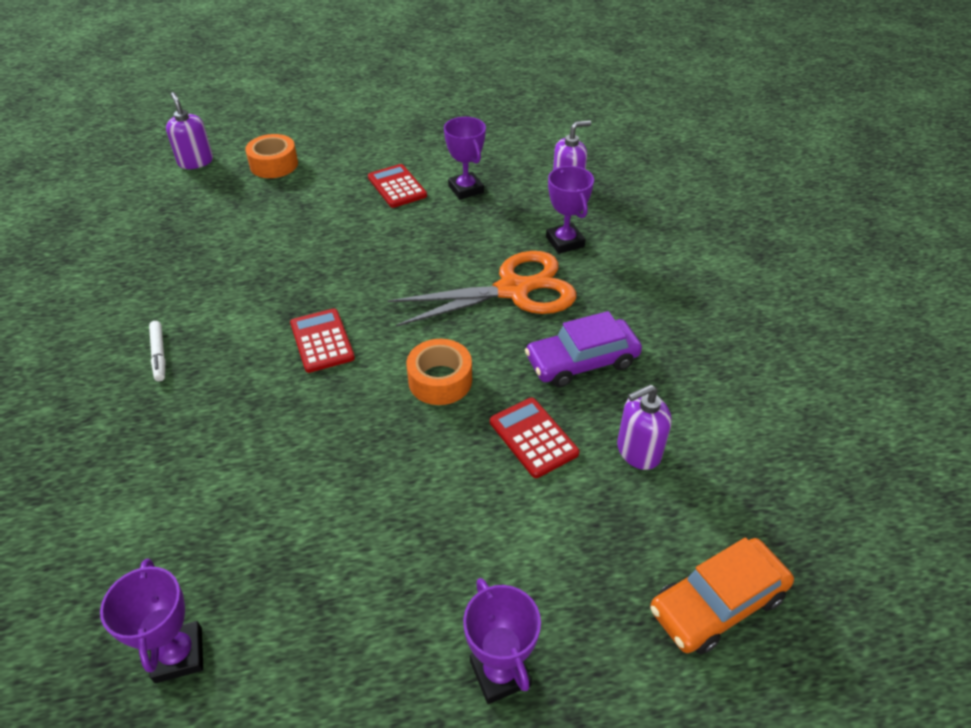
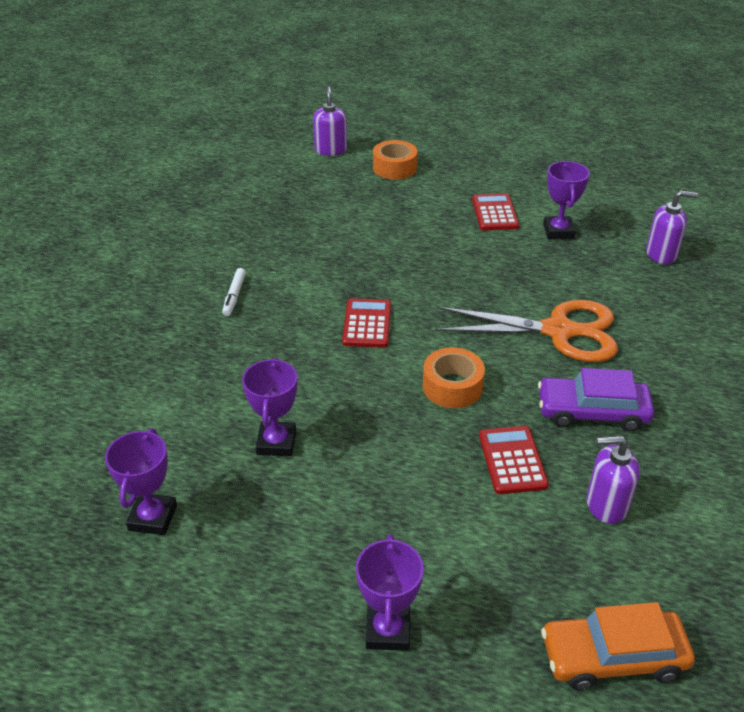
camera: 25 degrees right, 5 degrees down
(565, 242) = (631, 303): purple trophy -> purple trophy (276, 442)

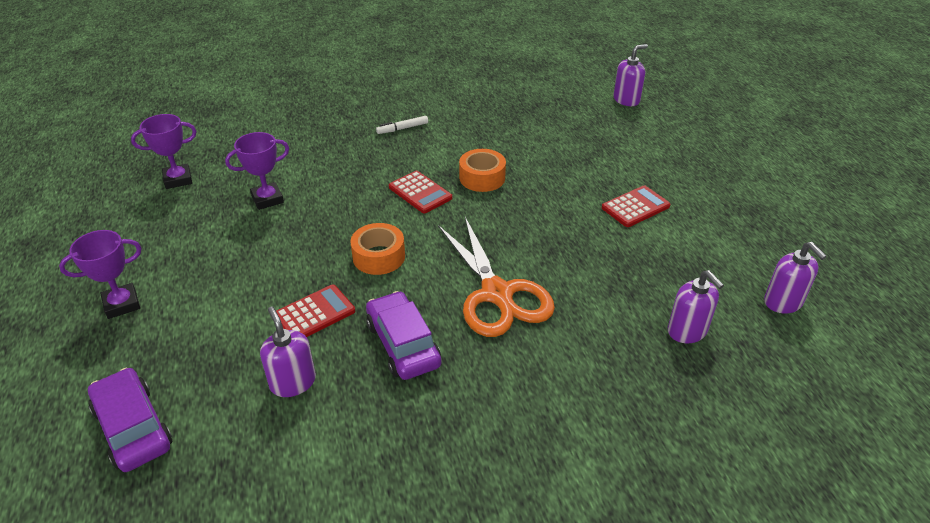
camera: 60 degrees right, 0 degrees up
(367, 324) = (420, 193): red calculator -> red calculator turned 75 degrees clockwise
(394, 168) = (640, 136): orange tape -> orange tape (482, 178)
(558, 231) = (650, 252): purple trophy -> none
(613, 656) = (133, 427): orange car -> purple car
(654, 201) = (783, 302): none -> purple soap dispenser

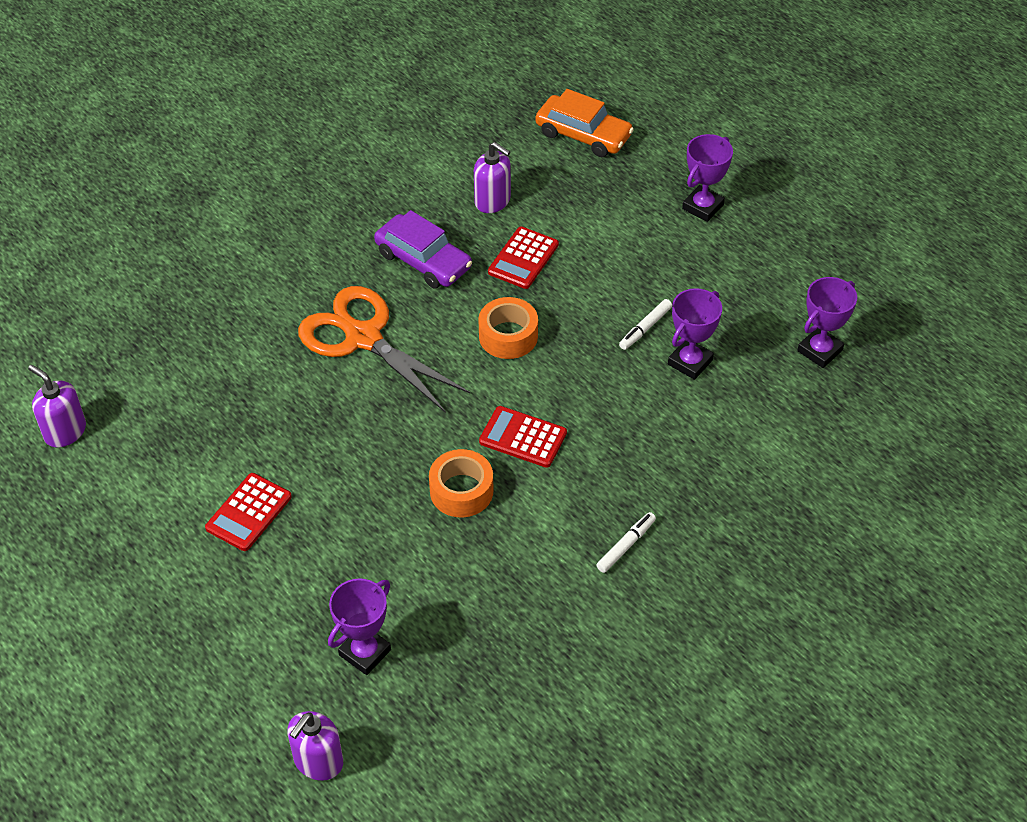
camera: 155 degrees right, 10 degrees up
(133, 427) = (583, 134): purple car -> orange car
(274, 229) = (645, 328): none -> white marker
(583, 128) = (365, 652): none -> purple trophy
(687, 331) = (163, 363): purple soap dispenser -> none

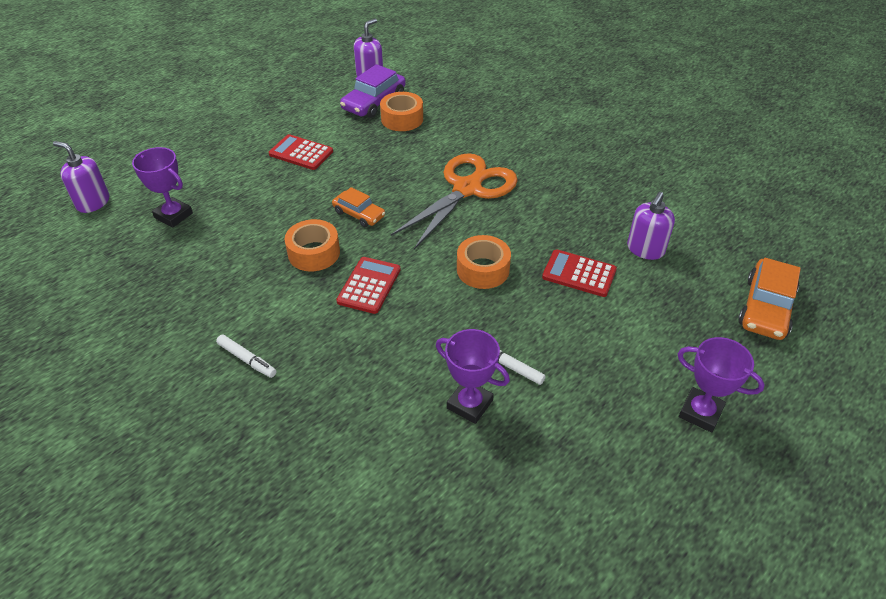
camera: 85 degrees right, 5 degrees down
(191, 396) = (402, 119): none -> orange tape
(394, 446) = (359, 214): none -> orange car
(423, 260) = (559, 213): purple car -> purple car (374, 102)
(820, 350) = (504, 532): purple trophy -> none

